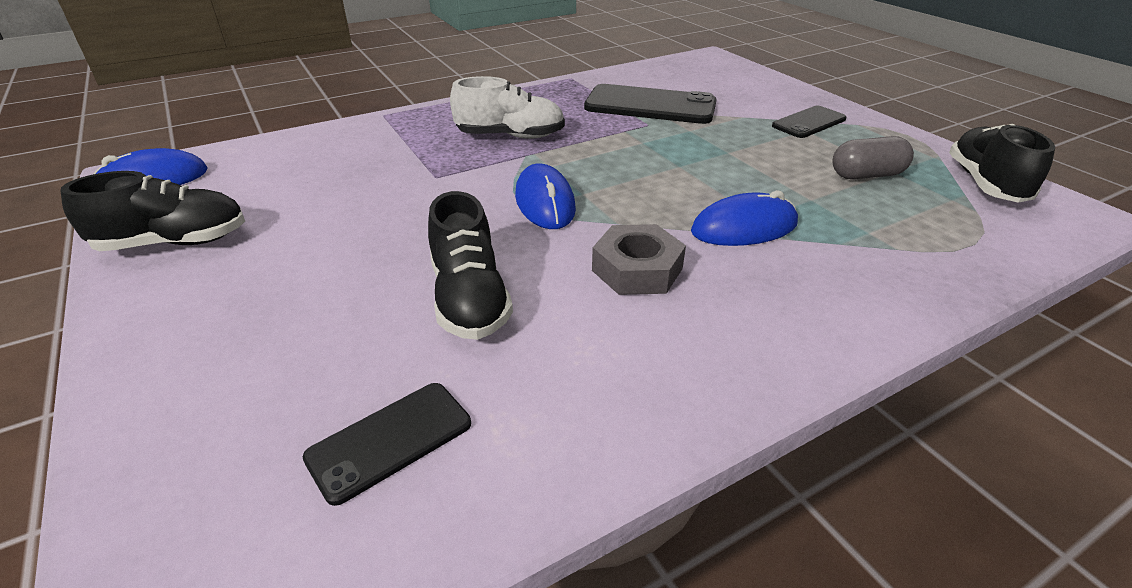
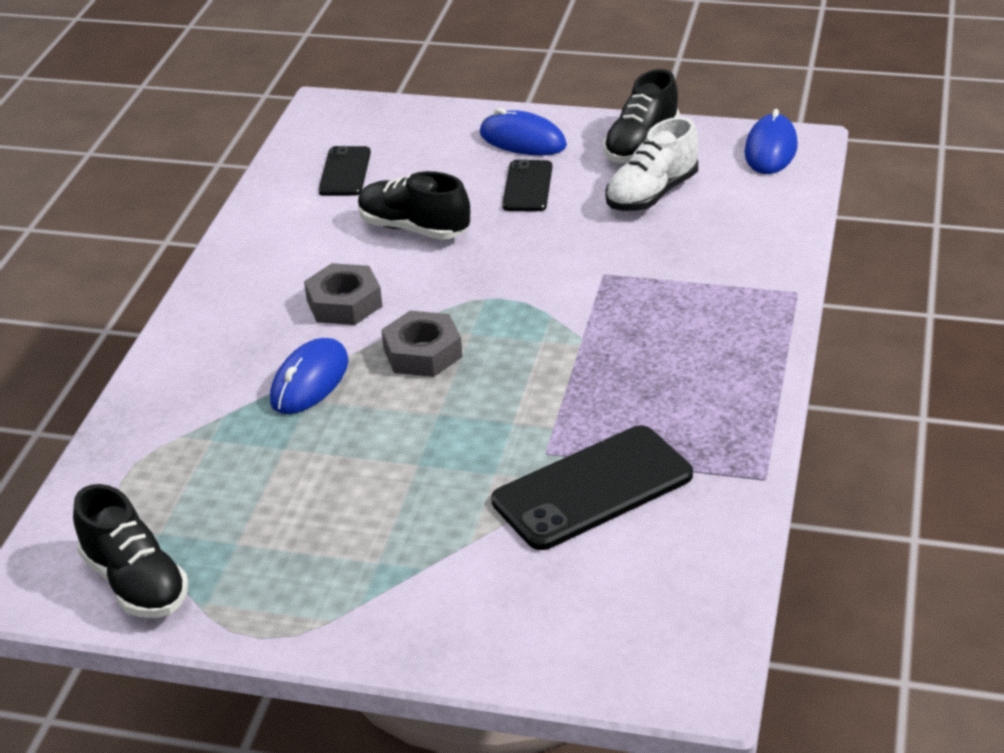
camera: 135 degrees right, 0 degrees up
(510, 136) = (637, 347): white shoe -> white shoe (652, 194)
(545, 202) = (483, 308): blue mouse -> blue mouse (523, 140)
(634, 200) = (422, 353): none -> grey nut
(809, 122) = (387, 581): black phone -> black phone (527, 186)
(866, 175) = (258, 517): grey capsule -> none

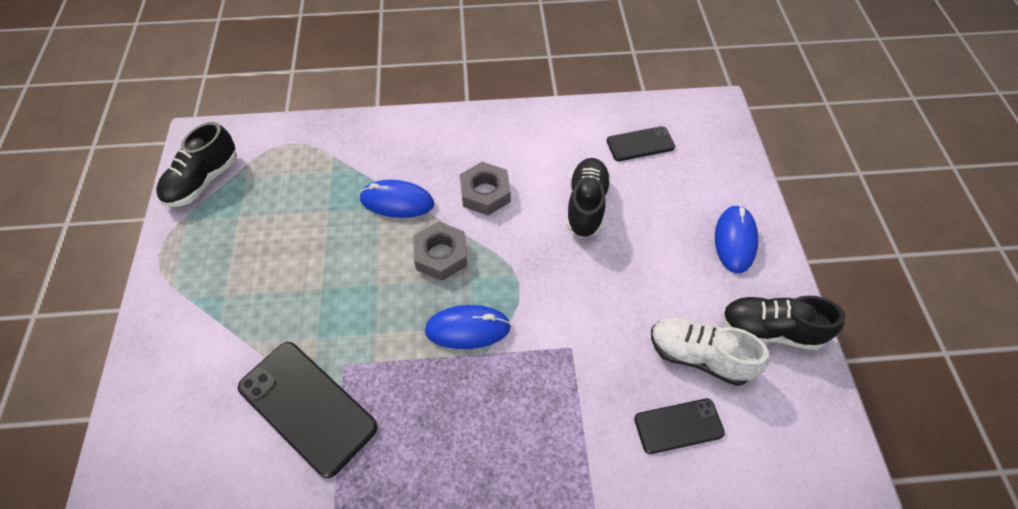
camera: 70 degrees right, 20 degrees up
(527, 186) = (671, 262): black phone -> black phone (678, 426)
(770, 149) = (818, 444): blue mouse -> blue mouse (467, 329)

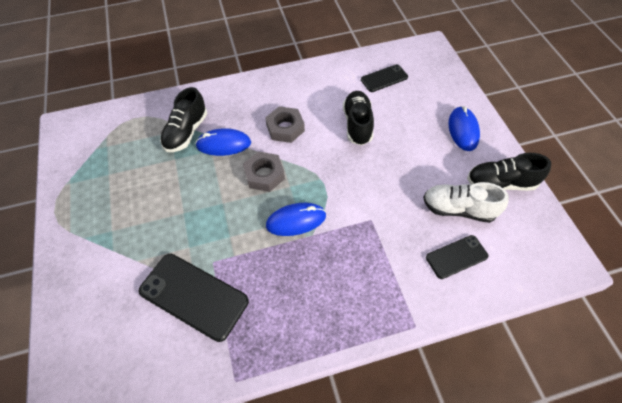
camera: 10 degrees left, 0 degrees up
(203, 181) = (75, 154): black shoe -> black shoe (186, 132)

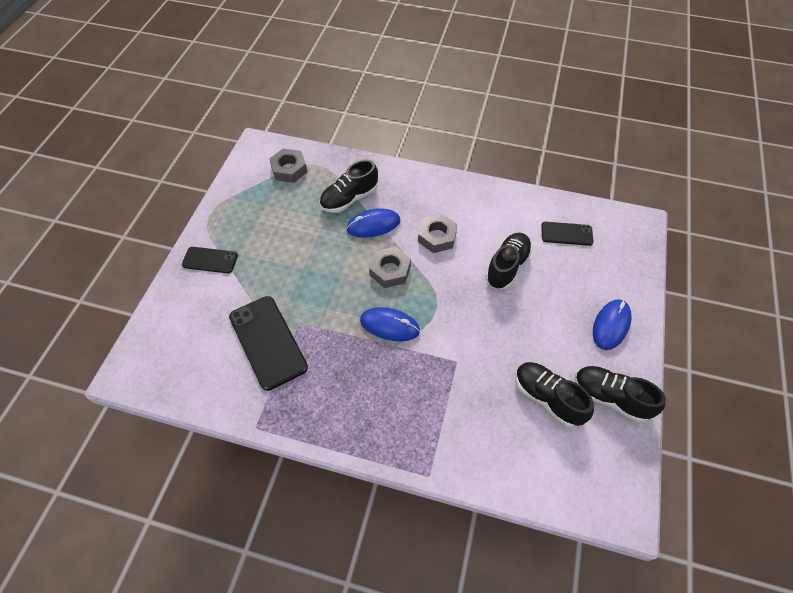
camera: 30 degrees right, 0 degrees up
(111, 133) = (289, 169): none -> grey nut
(223, 144) = (373, 225): blue mouse -> blue mouse turned 45 degrees counterclockwise
(456, 257) = (512, 439): black phone -> black phone (210, 260)
(458, 209) = (547, 398): white shoe -> black shoe

